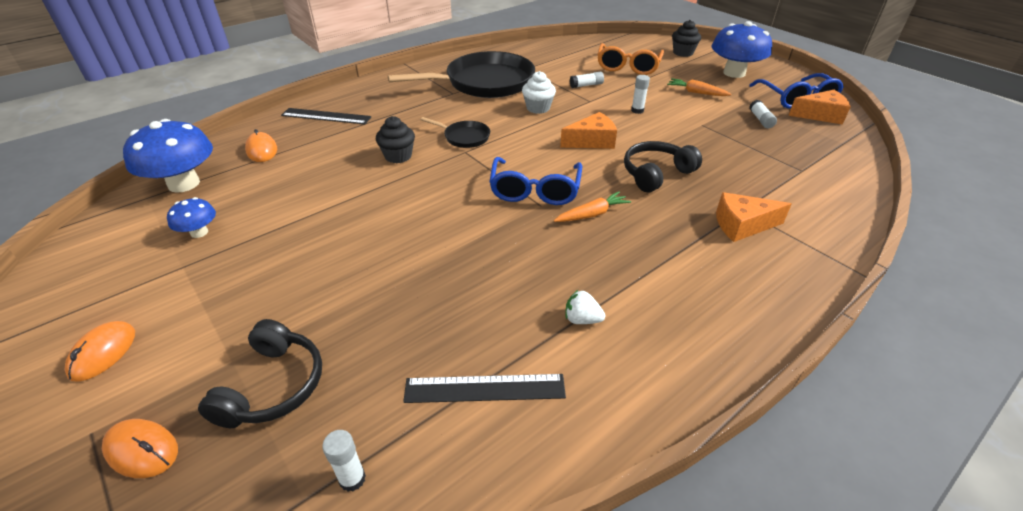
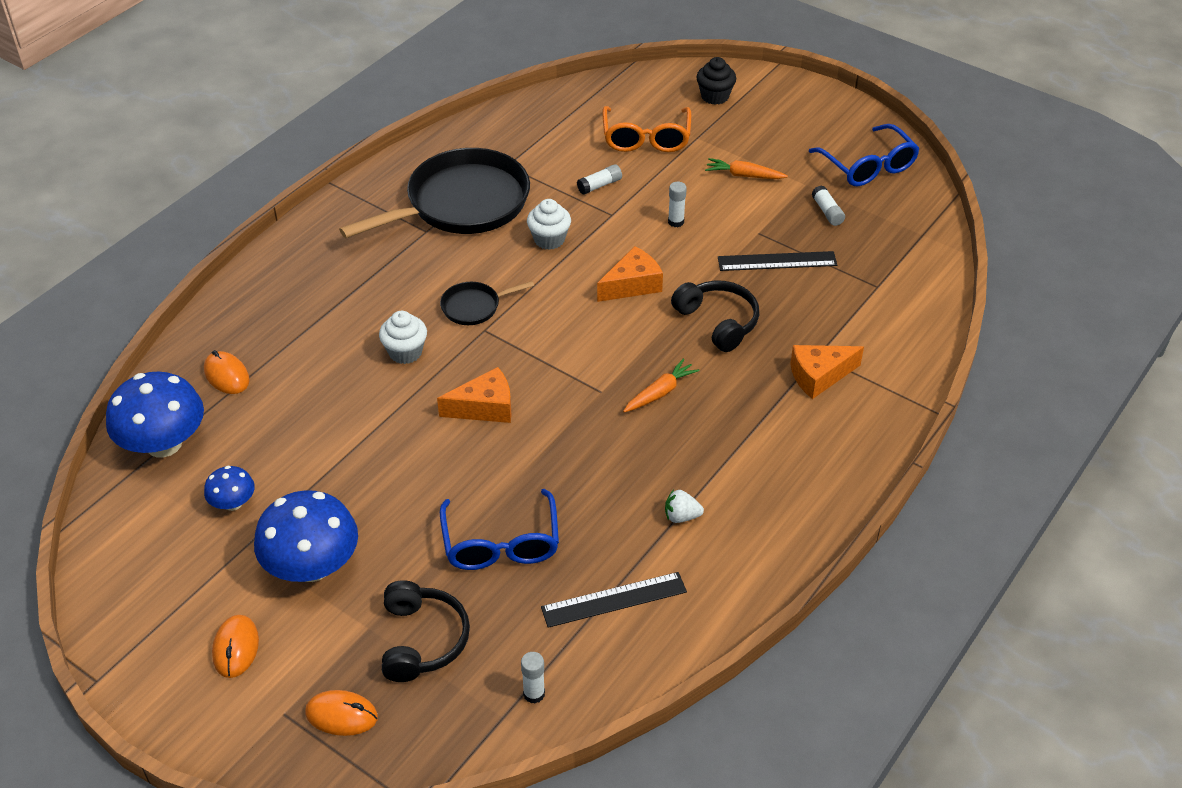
camera: 15 degrees left, 5 degrees up
(326, 116) = (276, 303): black ruler -> black ruler (777, 261)
(398, 156) = (405, 352): black cupcake -> white cupcake
(464, 137) = (474, 307): black pan -> black pan turned 150 degrees clockwise
(535, 191) = (588, 372): blue glasses -> blue glasses (501, 544)
(656, 174) = (718, 322): black headphones -> black headphones turned 105 degrees clockwise
(734, 73) = (787, 128): blue mushroom -> blue mushroom (312, 566)
(820, 115) = (896, 191): orange cheese -> orange cheese (485, 407)

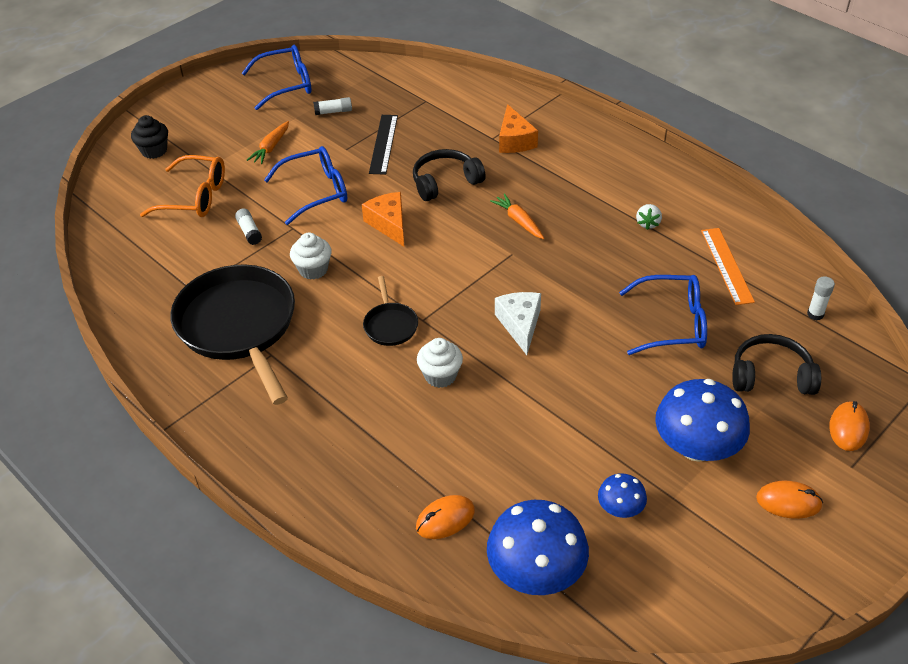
camera: 80 degrees left, 0 degrees up
(485, 407) = (520, 325): orange cheese -> white cheese
(614, 599) = (726, 265): black ruler -> orange ruler
(676, 222) = (316, 191): white glue stick -> blue glasses

